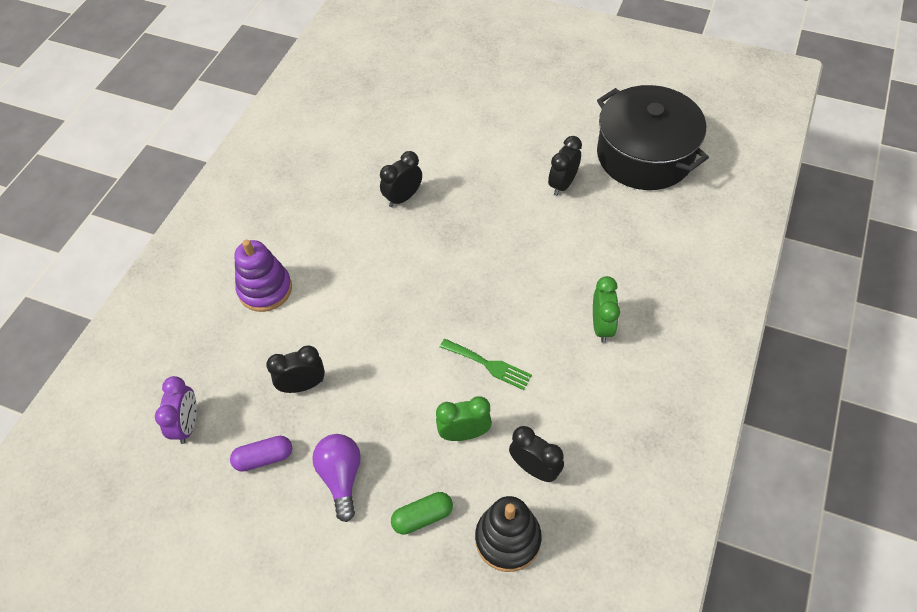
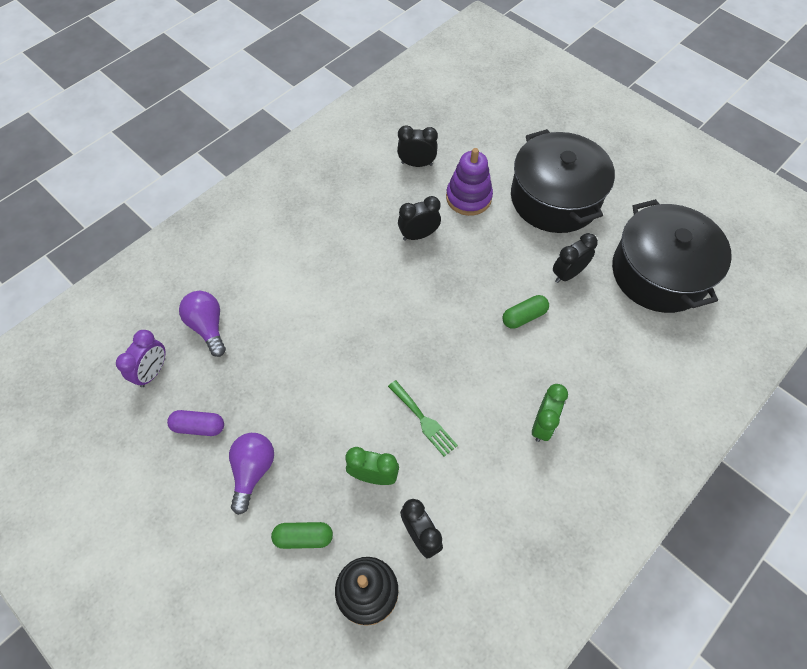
camera: 20 degrees right, 5 degrees up
(226, 360) = (208, 327): none -> purple light bulb
(265, 289) = (266, 276): purple stacking toy -> purple stacking toy (468, 198)
(303, 385) = (258, 374): black clock -> black clock (417, 164)
(519, 120) = (554, 198): none -> black pot
(540, 237) = (524, 316): none -> green capsule

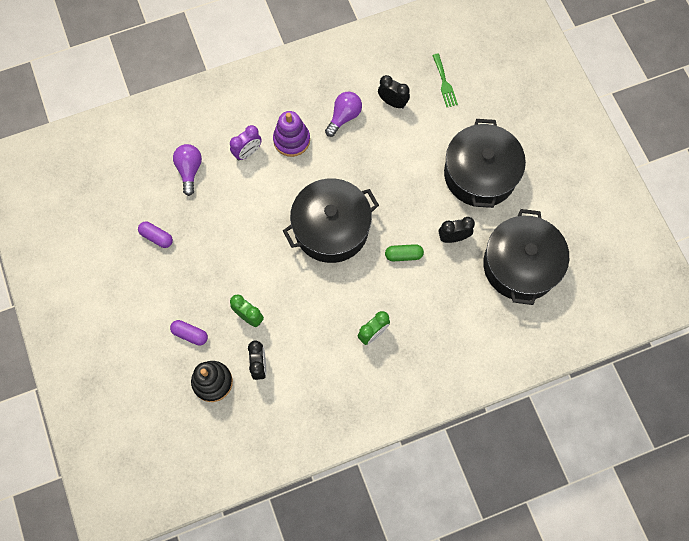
camera: 25 degrees right, 10 degrees up
(153, 372) = (142, 187): purple clock -> purple clock (248, 152)
(253, 471) = (177, 280): purple light bulb -> purple light bulb (344, 117)
(303, 537) = (190, 334): green capsule -> purple capsule
(418, 235) = (363, 162): black clock -> none
(421, 322) = (331, 228): none -> black pot
(423, 420) = (298, 296): green fork -> green fork (444, 83)
(468, 198) = (416, 147): purple stacking toy -> purple stacking toy (291, 140)

